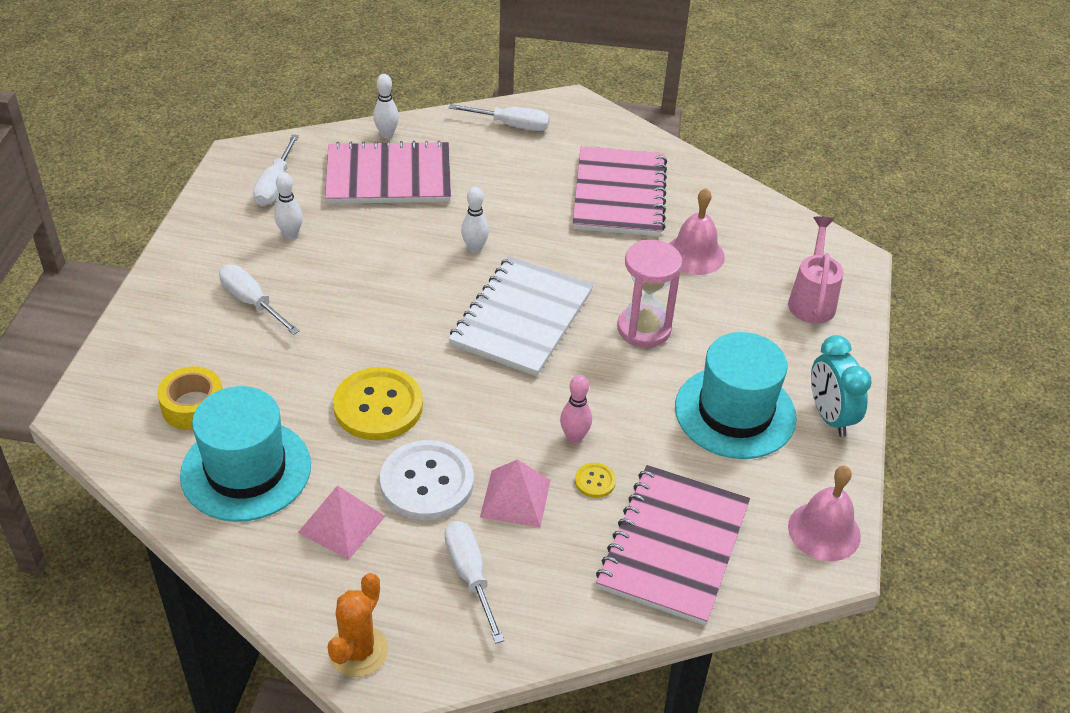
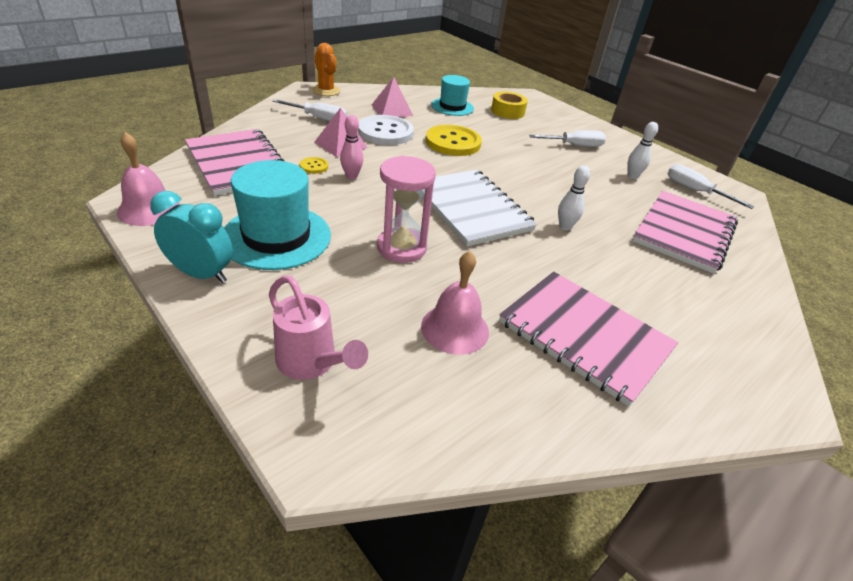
camera: 125 degrees right, 5 degrees down
(246, 470) = (452, 107): turquoise hat -> turquoise hat, size x0.63
(387, 134) = (751, 257): white bowling pin -> none
(512, 125) = (747, 332): white screwdriver -> none

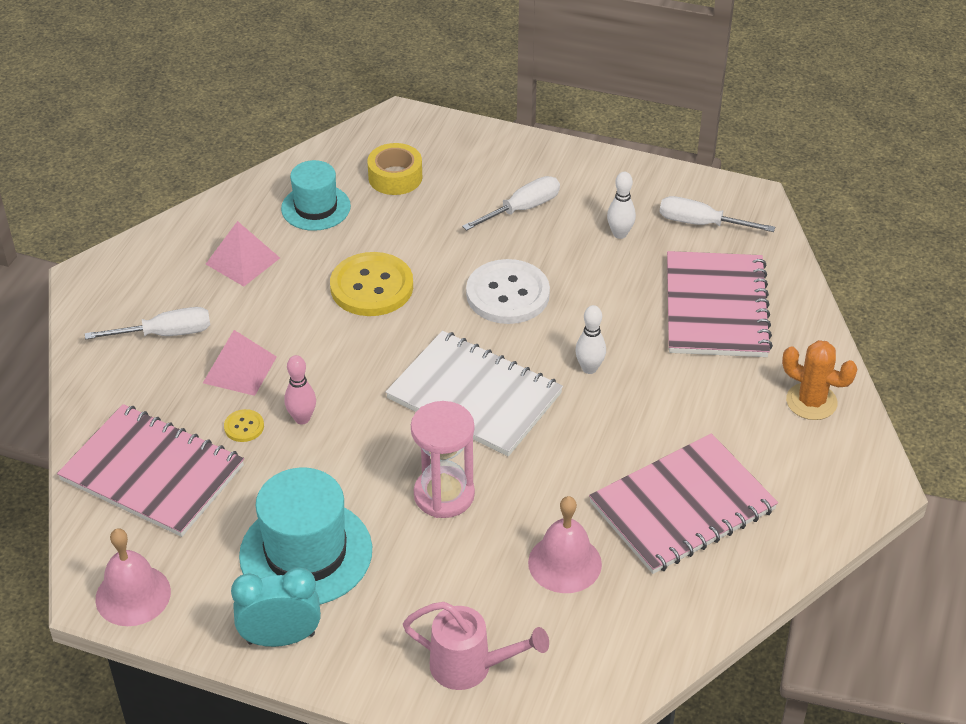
camera: 25 degrees left, 5 degrees up
(326, 91) = (117, 267): orange cactus -> orange cactus (811, 402)
(385, 132) = (273, 313): white button -> white button (507, 294)
(584, 336) = (682, 506): pink notebook -> pink notebook turned 45 degrees counterclockwise

